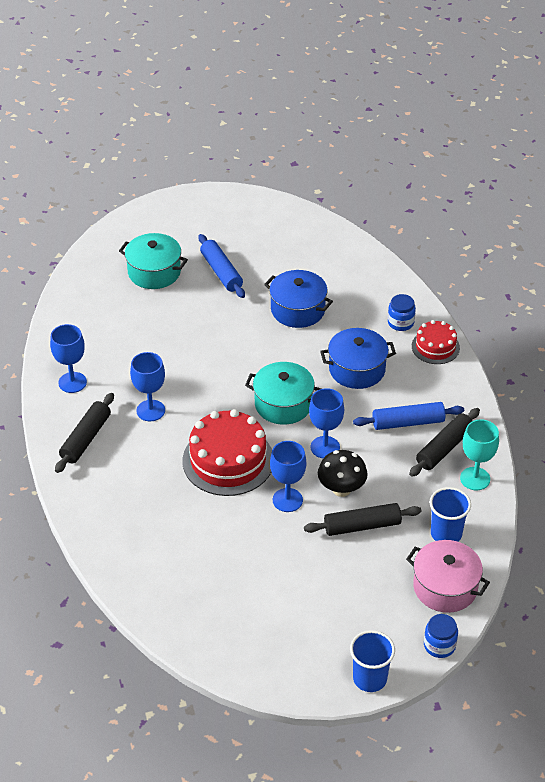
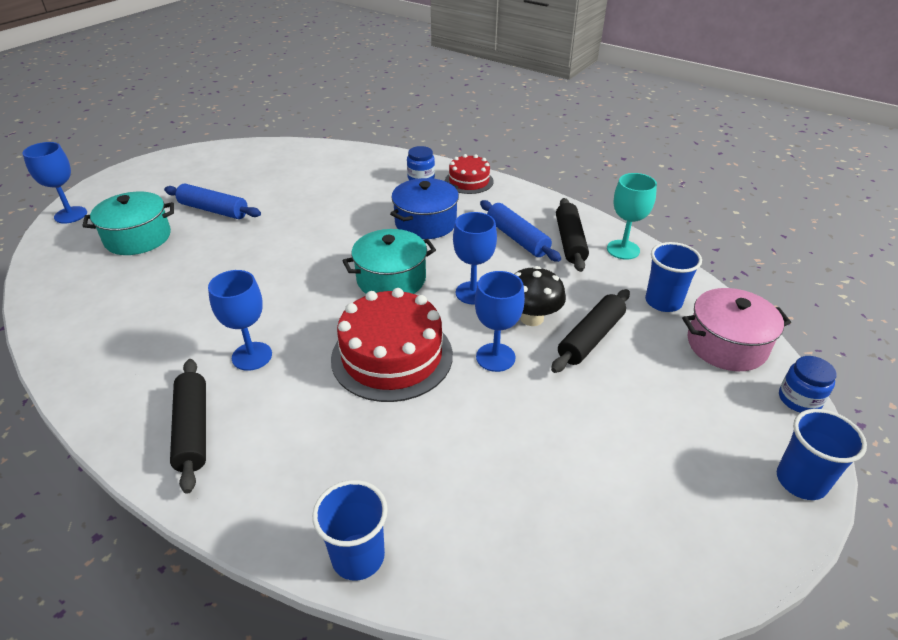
camera: 40 degrees left, 5 degrees down
(72, 382) = (120, 379): blue goblet -> blue goblet (70, 215)
(108, 555) = (358, 556): none -> blue cup
(298, 310) = (321, 206): blue pot -> none
(408, 422) = (517, 238): blue rolling pin -> blue rolling pin turned 75 degrees counterclockwise

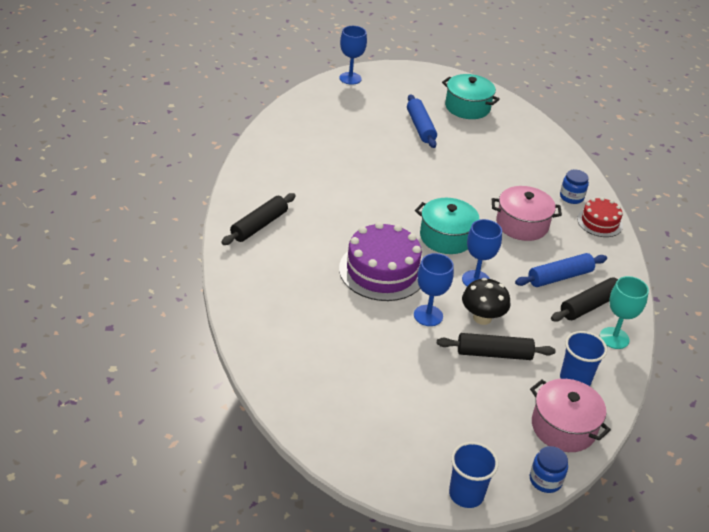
camera: 50 degrees right, 0 degrees up
(138, 238) = (362, 115): turquoise pot -> turquoise pot (467, 107)
(252, 356) = (324, 216): blue goblet -> none
(358, 556) = (245, 323): blue cup -> none
(392, 356) = (382, 271): red cake -> purple cake
(426, 223) = (522, 224): blue pot -> pink pot
(517, 238) = (559, 277): blue rolling pin -> blue rolling pin turned 45 degrees clockwise

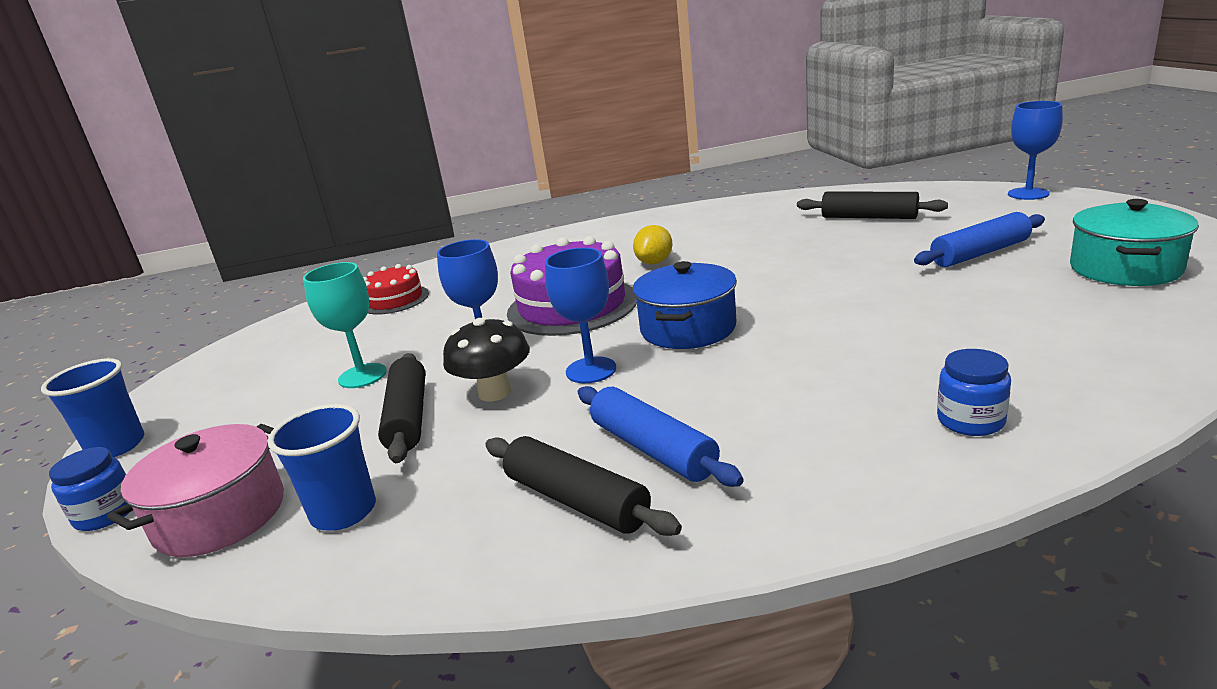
camera: 85 degrees right, 15 degrees down
(259, 225) = (616, 234): black rolling pin -> black rolling pin (869, 217)
(336, 224) = (654, 262): none -> yellow lemon
(446, 237) = (688, 328): turquoise pot -> blue pot
(522, 224) = (793, 382): pink pot -> none
(599, 222) = (913, 473): red cake -> red cake (395, 300)
(614, 338) = (477, 550): turquoise goblet -> turquoise goblet (362, 376)

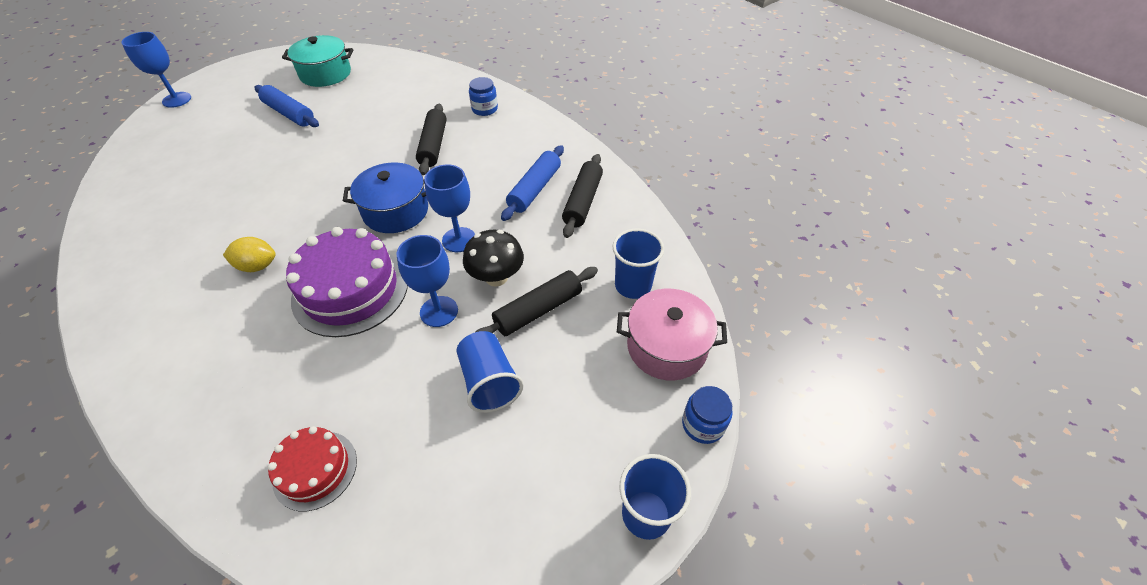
camera: 120 degrees left, 25 degrees up
(362, 376) = (489, 382): turquoise goblet -> blue cup
(869, 217) = (191, 162): black rolling pin -> black rolling pin (433, 145)

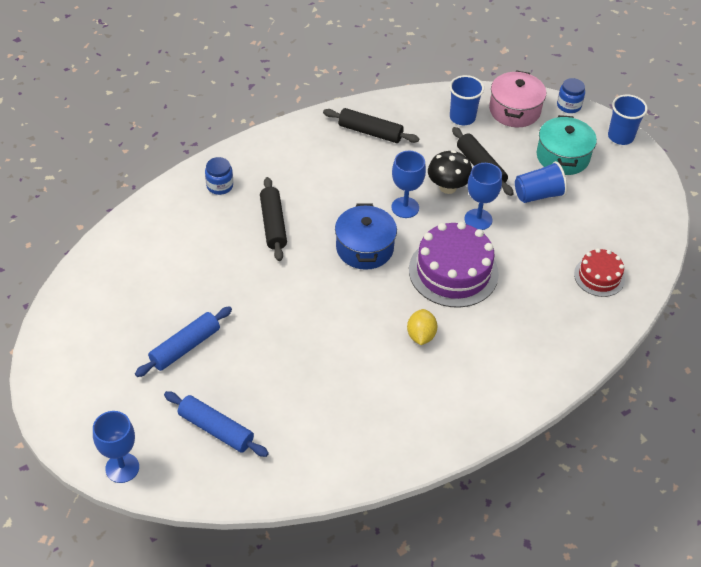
camera: 85 degrees left, 0 degrees up
(325, 74) = (105, 323): turquoise pot -> turquoise pot (562, 157)
(433, 145) = (273, 224): black rolling pin -> black rolling pin turned 75 degrees clockwise
(534, 189) = (350, 159): blue rolling pin -> blue rolling pin (216, 429)

